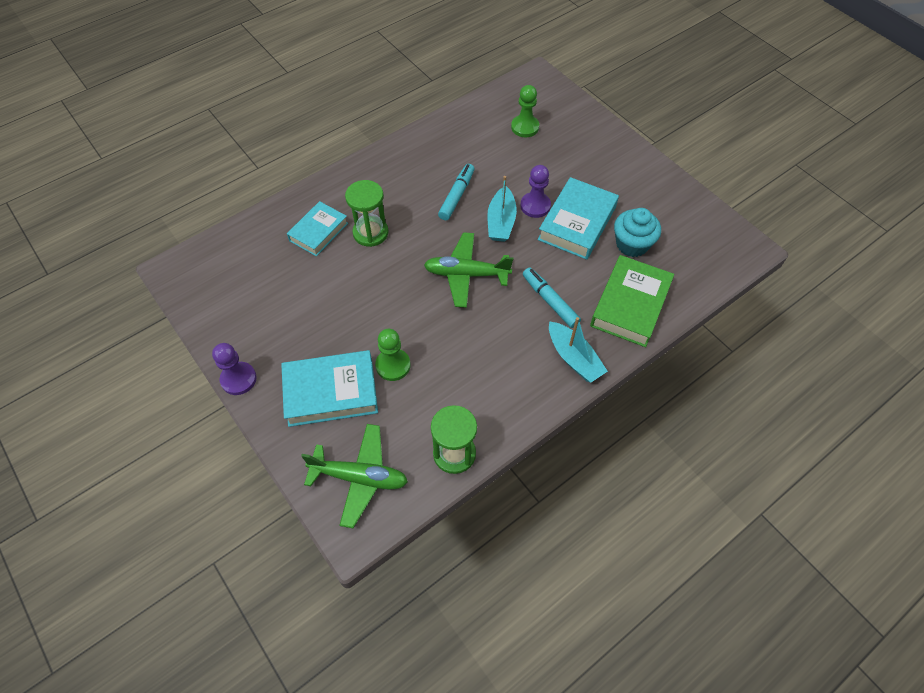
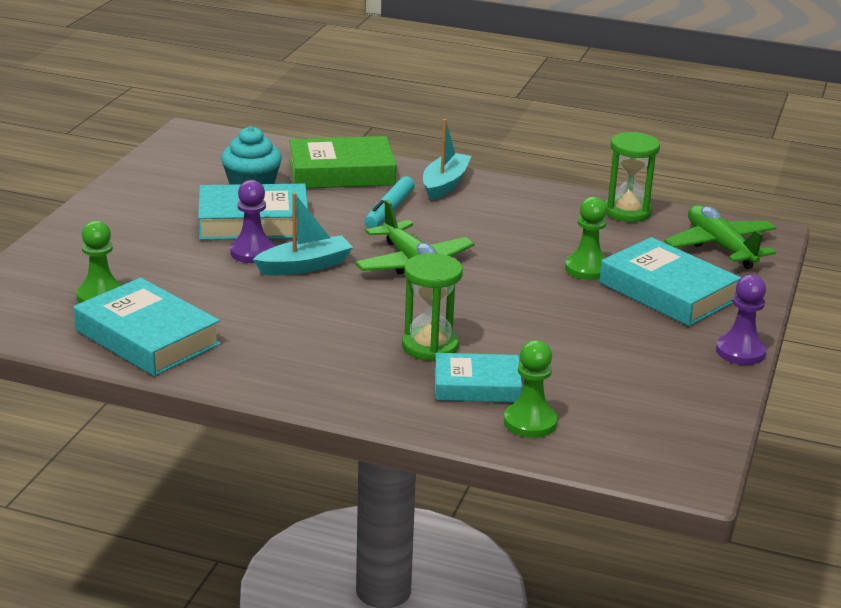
camera: 125 degrees left, 30 degrees down
(270, 234) = (530, 422): none -> green pawn
(457, 196) = (293, 307): turquoise marker -> none
(468, 130) = (147, 337): none -> turquoise book

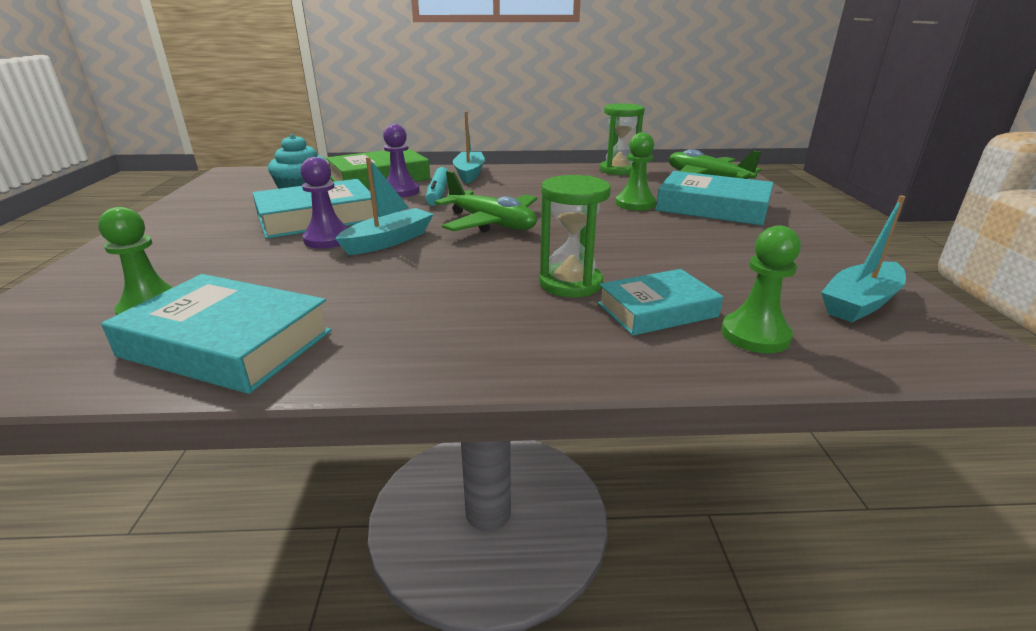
camera: 20 degrees left, 0 degrees up
(656, 420) = (860, 303): none -> turquoise boat
(740, 352) = (827, 235): purple pawn -> purple pawn (400, 191)

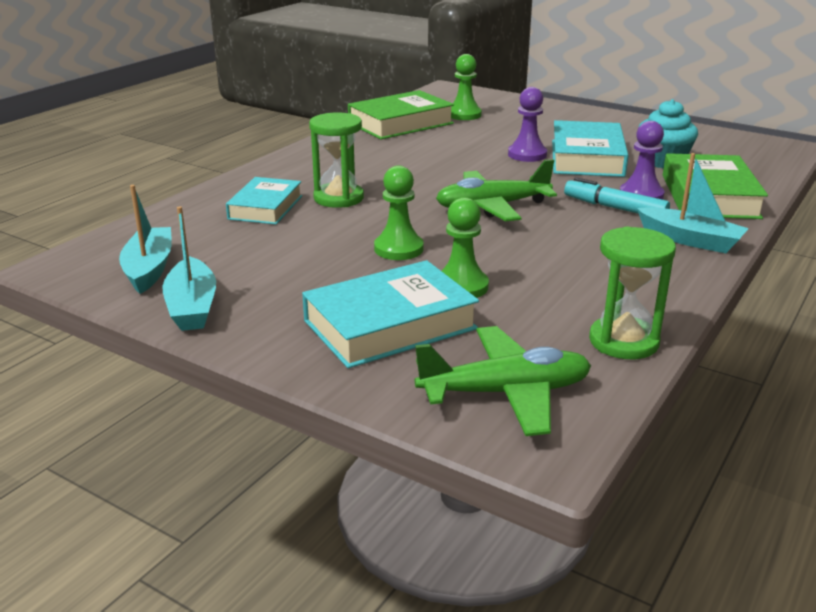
camera: 125 degrees right, 0 degrees up
(227, 343) = (401, 123): turquoise book -> green book
(389, 241) = (498, 169): turquoise boat -> turquoise boat (192, 307)
(755, 335) = (196, 219): green pawn -> green pawn (398, 249)

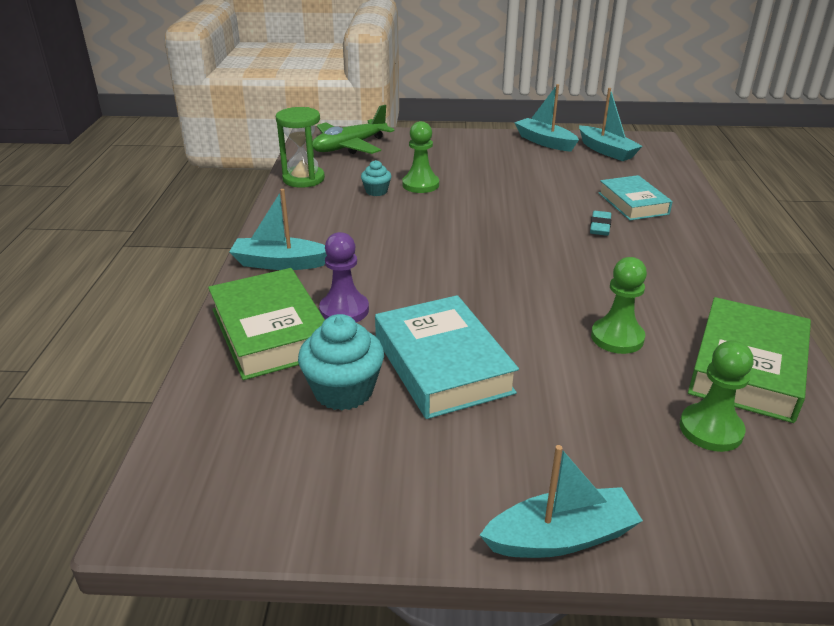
camera: 150 degrees right, 5 degrees up
(338, 198) = (600, 226): green hourglass -> turquoise eraser
(390, 325) = (435, 158): turquoise book -> none
(398, 249) = (490, 197): green pawn -> green pawn (617, 337)
(492, 207) = (469, 253): green plane -> none
(527, 155) = (516, 347): purple pawn -> none
(528, 292) = (376, 191): none -> turquoise cupcake
(582, 110) = (561, 537): none -> turquoise boat
(614, 208) = (362, 283): turquoise marker -> none

